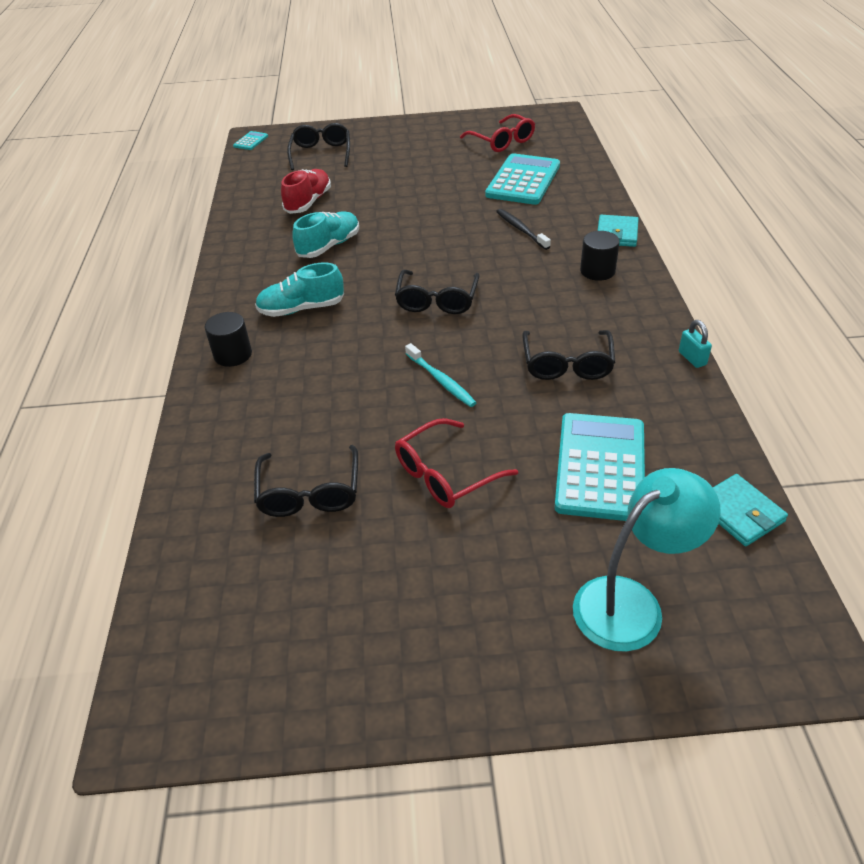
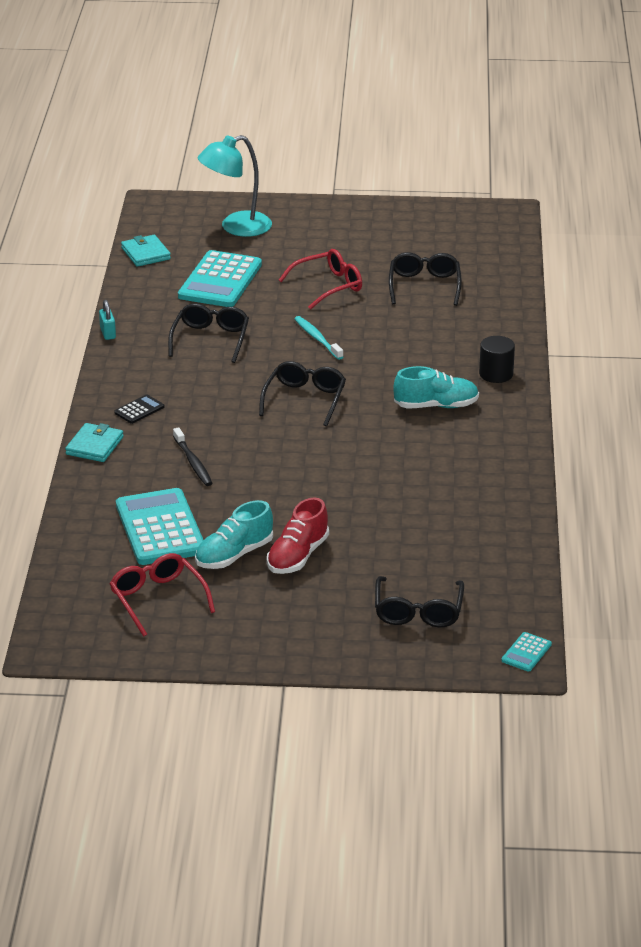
camera: 175 degrees left, 10 degrees down
(308, 202) = (434, 529): red shoe -> red shoe (298, 556)
(329, 246) = (408, 467): turquoise shoe -> turquoise shoe (234, 555)
(523, 180) = (160, 528): turquoise calculator -> turquoise calculator turned 135 degrees clockwise
(597, 271) = (139, 410): black cylinder -> black calculator

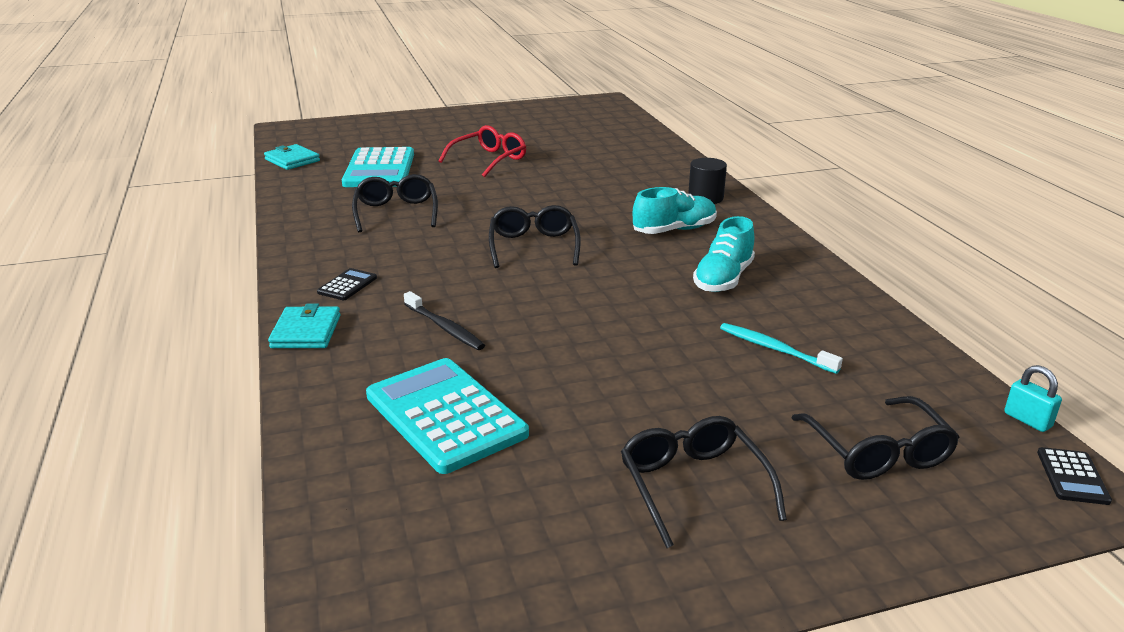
camera: 20 degrees left, 5 degrees down
(108, 333) = (277, 223): turquoise padlock -> turquoise padlock (1027, 420)
(158, 599) = (500, 525): red glasses -> none
(234, 555) = (571, 429): turquoise shoe -> turquoise shoe (723, 279)
(236, 227) = (373, 134): turquoise lamp -> none
(298, 556) = (657, 412): red shoe -> none
(317, 338) = (508, 197): turquoise toothbrush -> turquoise toothbrush (775, 349)
(424, 286) = (578, 149): black glasses -> black glasses (693, 486)
(526, 652) = (1072, 476): turquoise calculator -> black calculator

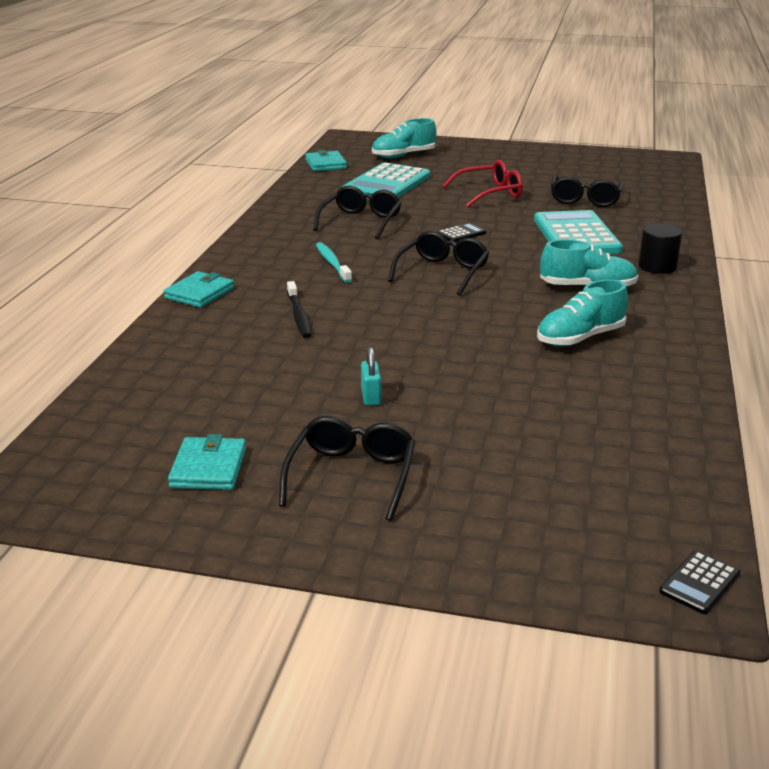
camera: 30 degrees right, 0 degrees up
(347, 285) = (263, 268): black calculator -> black calculator (461, 233)
(364, 138) = (403, 156): none -> turquoise shoe
(445, 415) = (231, 374): turquoise calculator -> turquoise calculator (576, 235)
(543, 533) = (208, 468): none -> turquoise wallet
(775, 349) = (552, 404): turquoise toothbrush -> turquoise toothbrush (332, 263)
(877, 452) = (537, 504): black glasses -> black glasses (585, 199)
(1027, 420) = (722, 529): turquoise padlock -> turquoise padlock (370, 397)

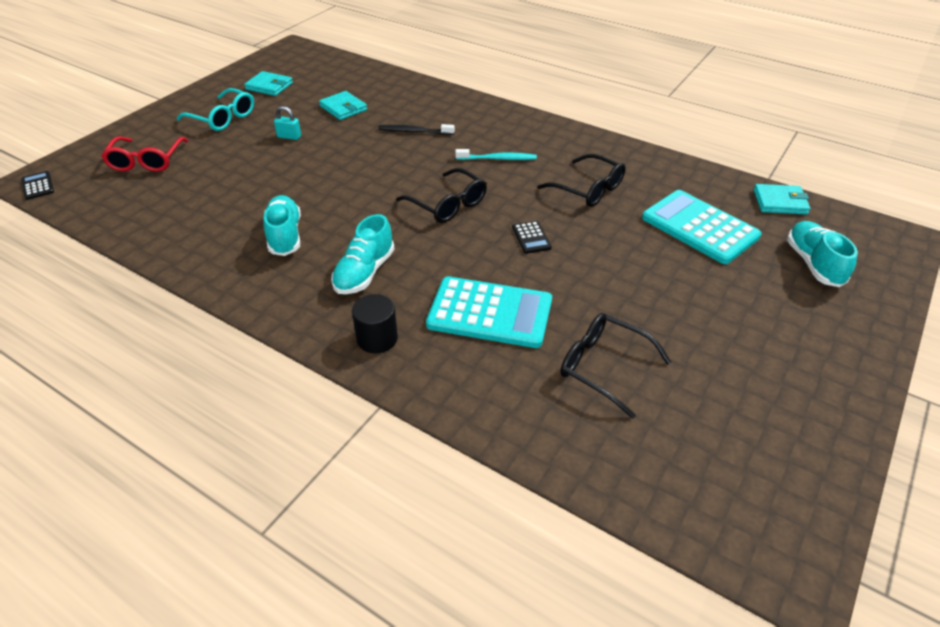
camera: 110 degrees right, 15 degrees up
(199, 293) = (475, 103): turquoise wallet -> turquoise wallet (343, 108)
(351, 476) = (223, 118): black glasses -> turquoise glasses
(490, 193) = (648, 292): red glasses -> red glasses (146, 161)

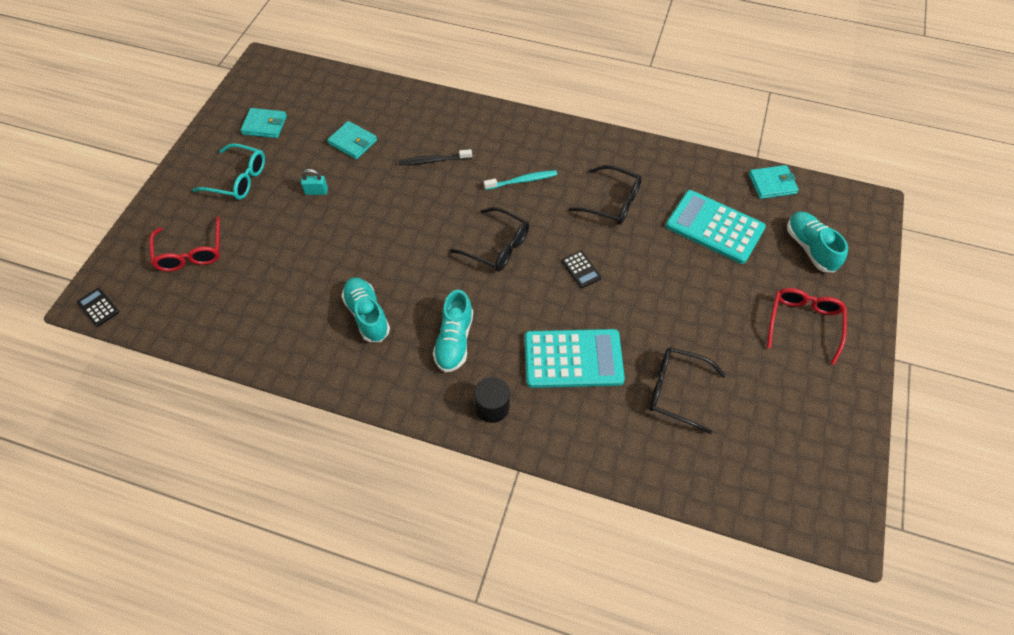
camera: 15 degrees left, 15 degrees up
(788, 332) = (803, 323): none -> red glasses

